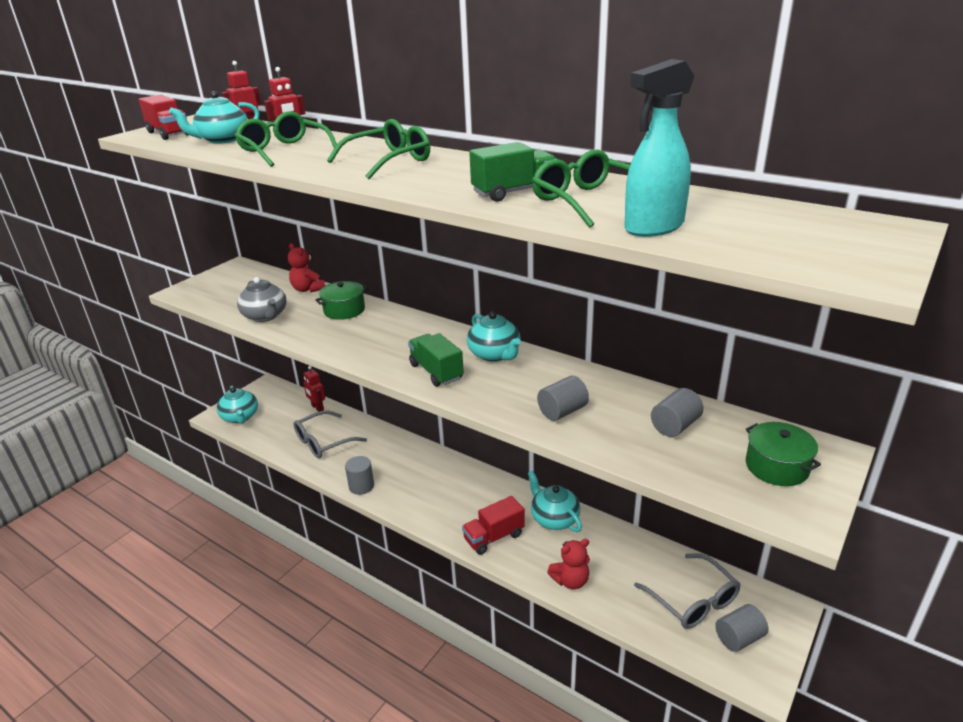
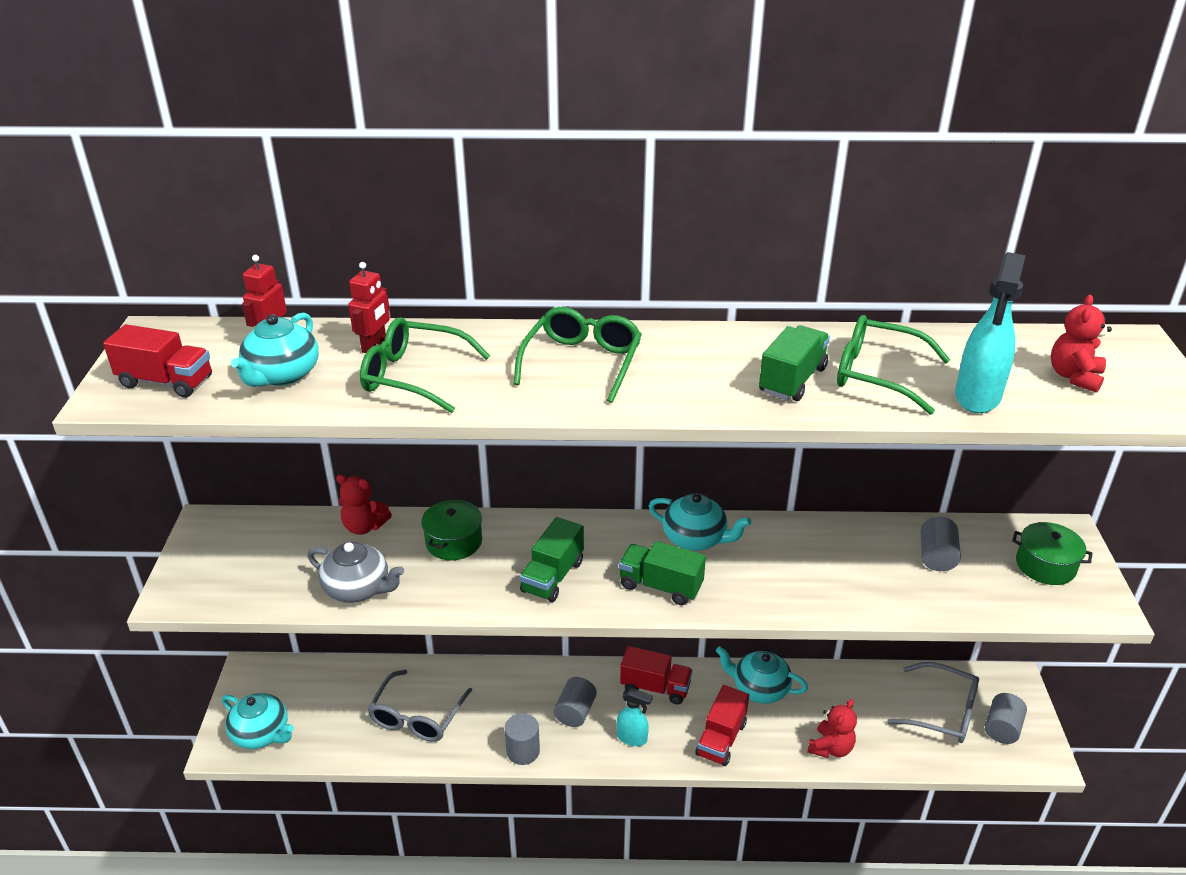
camera: 35 degrees left, 5 degrees up
(317, 408) = (359, 673): red robot -> none
(376, 345) = (552, 576): none -> green truck
(434, 509) = (632, 738): none -> turquoise spray bottle
(480, 486) = (655, 687): none -> red truck
(562, 411) = (831, 582): grey cylinder -> grey cylinder (575, 712)
(777, 235) = (1074, 377): none -> red teddy bear

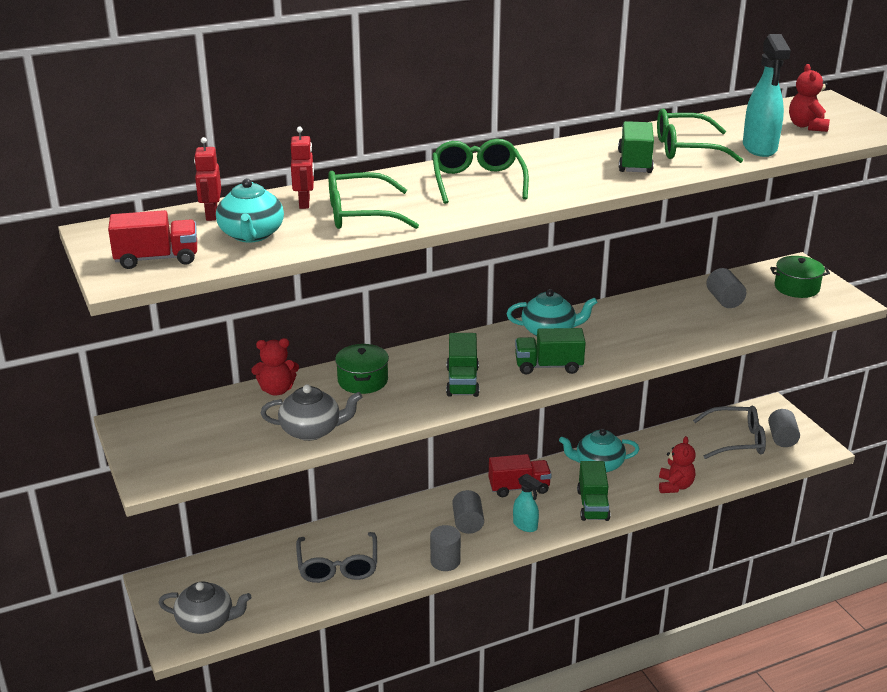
camera: 25 degrees left, 5 degrees down
(261, 733) = (206, 621): turquoise teapot -> grey teapot
(632, 738) = (525, 525): turquoise spray bottle -> turquoise spray bottle turned 45 degrees clockwise
(721, 739) = (592, 505): red truck -> green truck

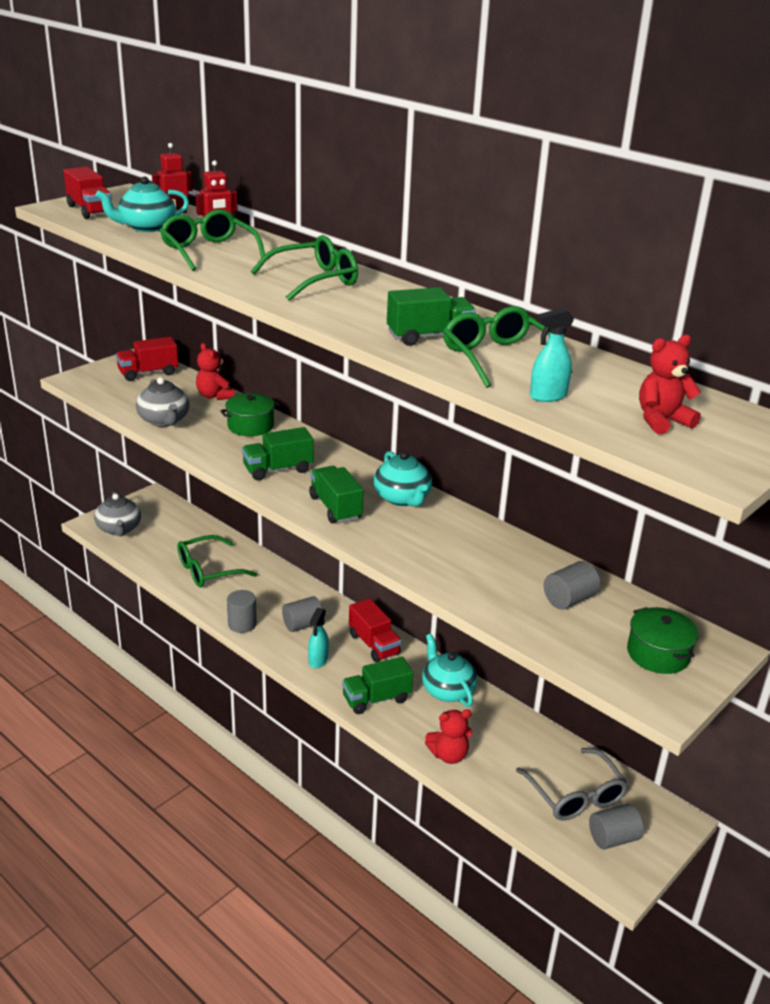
camera: 65 degrees right, 0 degrees up
(181, 423) = (148, 373): none -> red truck
(338, 565) = (209, 570): grey glasses -> green glasses
(759, 148) = (547, 396): turquoise spray bottle -> turquoise spray bottle, size x0.60

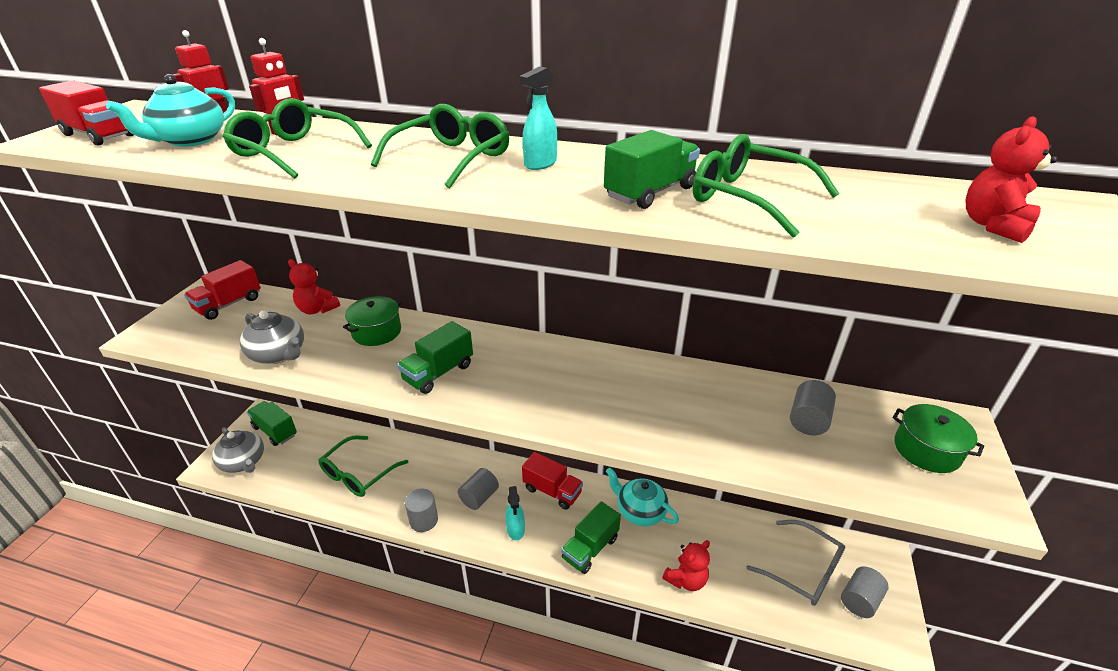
camera: 25 degrees left, 5 degrees up
(335, 508) = (527, 398): green truck -> green truck (275, 431)
(402, 498) = (579, 364): turquoise teapot -> none
(547, 396) = (860, 229): turquoise spray bottle -> turquoise spray bottle (540, 164)

